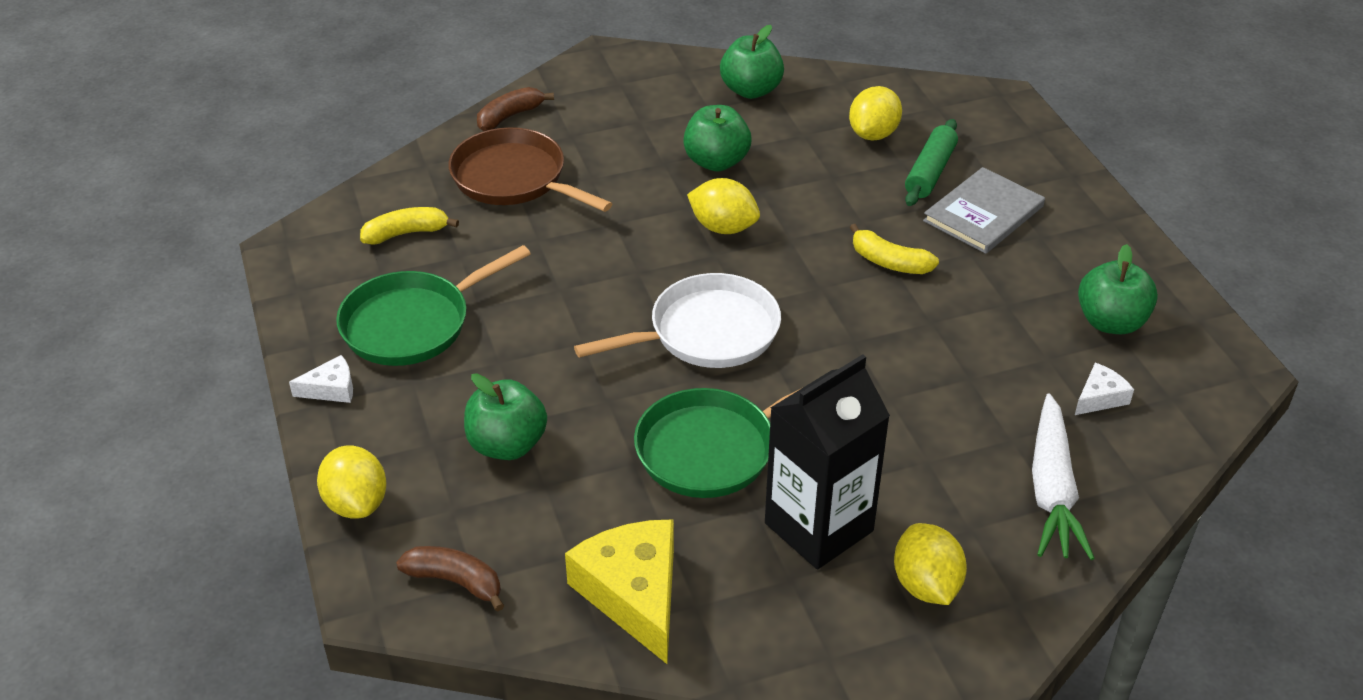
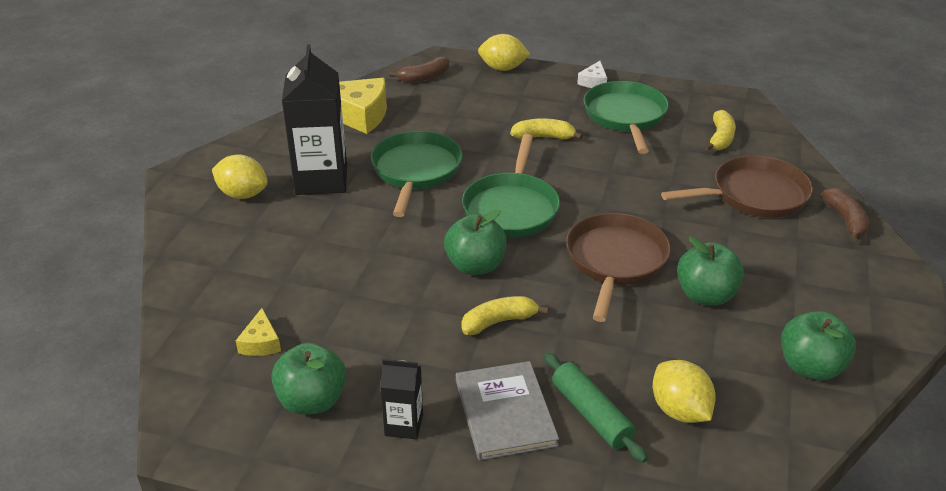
camera: 125 degrees right, 5 degrees down
(507, 445) = (495, 114): green apple -> green apple (475, 266)
(527, 373) = (544, 137): none -> yellow banana
(707, 333) = (511, 208): white pan -> green pan
(723, 227) = (615, 261): yellow lemon -> brown pan
(1052, 489) = (230, 273): white carrot -> none
(1063, 258) = (404, 425): none -> black carton
(1100, 397) = (261, 342): white cheese -> yellow cheese

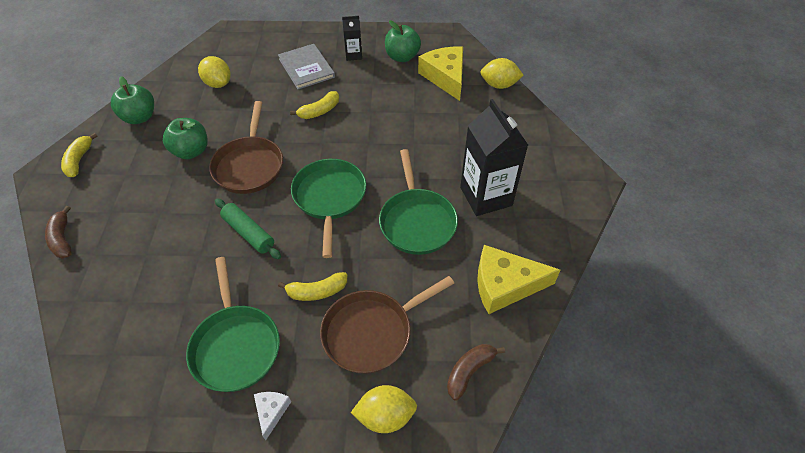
camera: 165 degrees right, 15 degrees up
(243, 194) = (533, 170): yellow lemon -> yellow lemon (499, 85)
(261, 342) = (445, 77): yellow cheese -> yellow cheese, size x2.07
(475, 266) = (343, 144): green apple -> none
(591, 414) = (263, 74): green rolling pin -> green rolling pin (249, 233)
(720, 138) = (140, 329): yellow banana -> yellow banana (79, 160)
(754, 195) = (130, 253): brown pan -> brown pan (372, 332)

